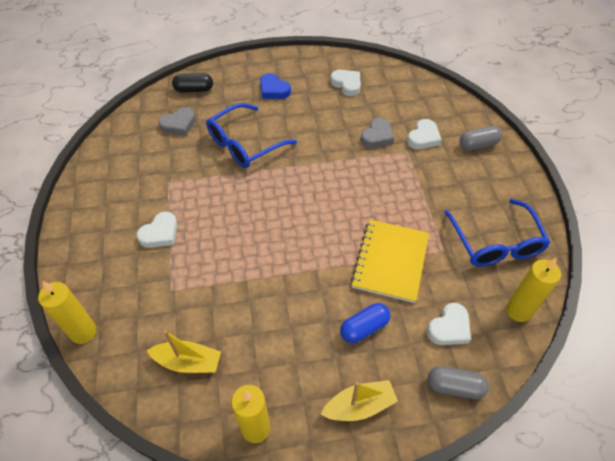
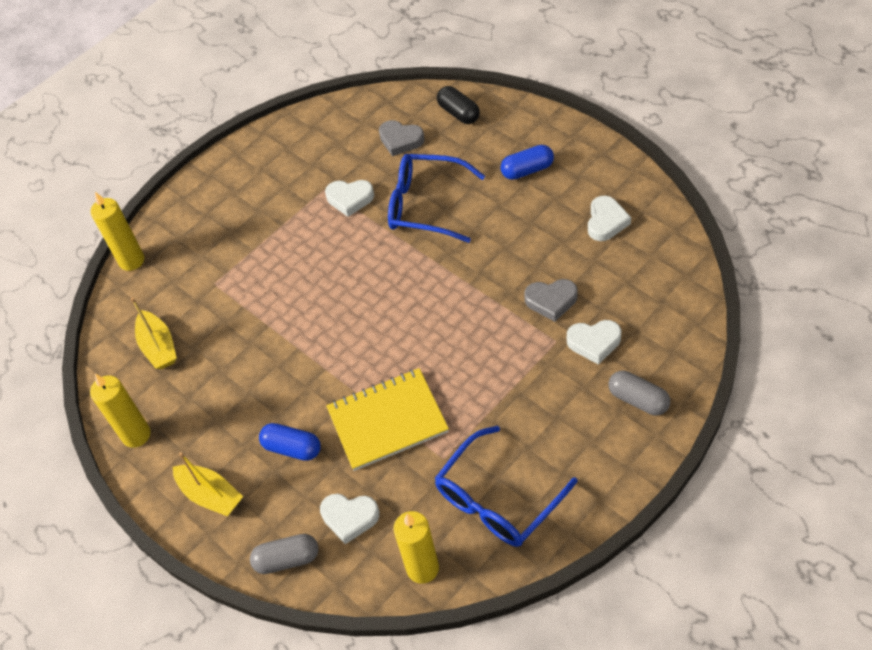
camera: 60 degrees right, 0 degrees up
(160, 233) = (264, 230): white heart -> white heart (350, 199)
(273, 90) = (527, 170): blue heart -> blue capsule
(454, 386) = (287, 559): grey capsule -> grey capsule turned 75 degrees counterclockwise

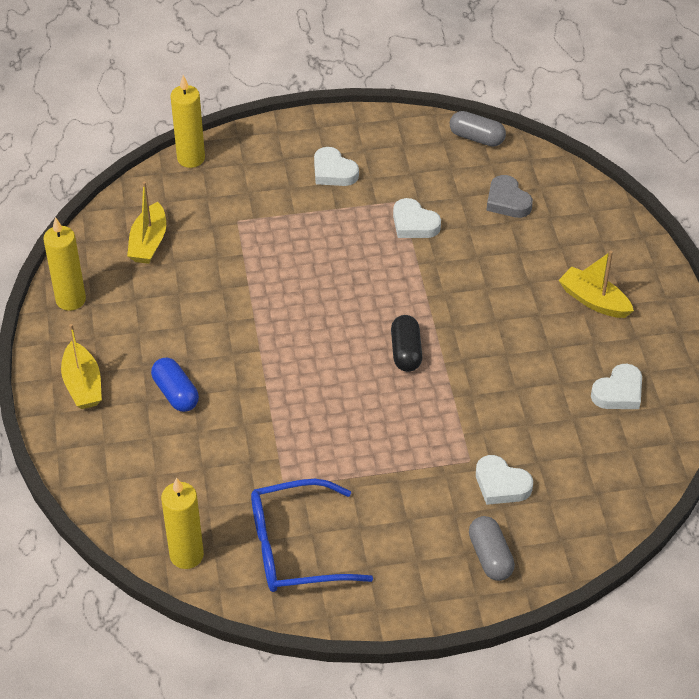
camera: 30 degrees right, 5 degrees down
(287, 559) = (94, 473): grey capsule -> grey capsule (476, 138)
(350, 518) = (168, 477): white heart -> white heart (333, 172)
(387, 421) = (268, 425): yellow notebook -> none
(426, 205) = (473, 272): blue glasses -> none
(459, 113) = (583, 210): black capsule -> black capsule (406, 352)
(527, 170) = (594, 301): blue capsule -> yellow boat
(551, 301) = (500, 425): grey heart -> none

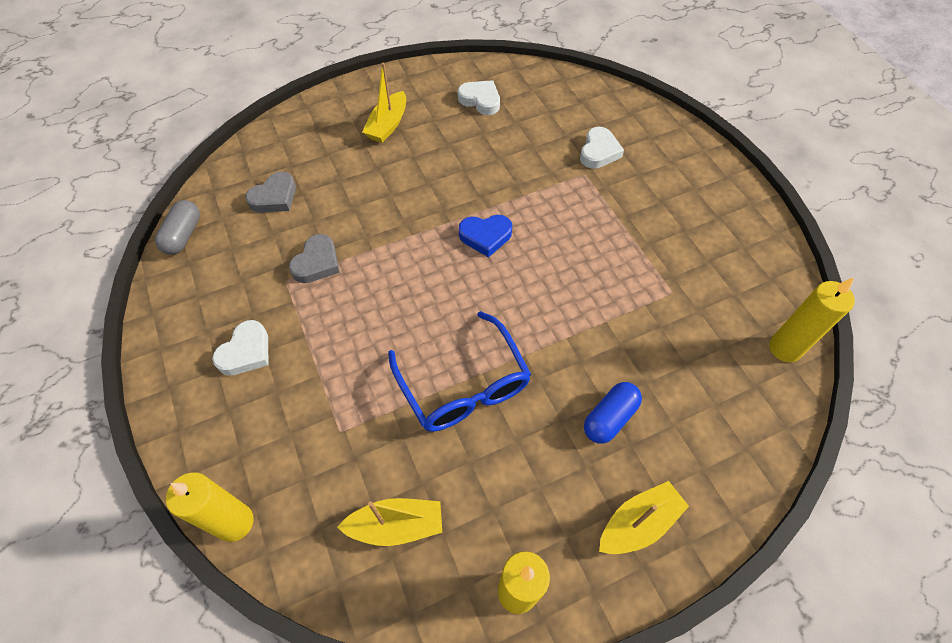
camera: 105 degrees left, 10 degrees up
(295, 548) = (729, 268): blue glasses -> blue glasses (463, 385)
(406, 352) = (485, 236): black capsule -> blue heart
(414, 223) = (317, 263): white heart -> grey heart
(490, 556) = (667, 147): grey capsule -> none

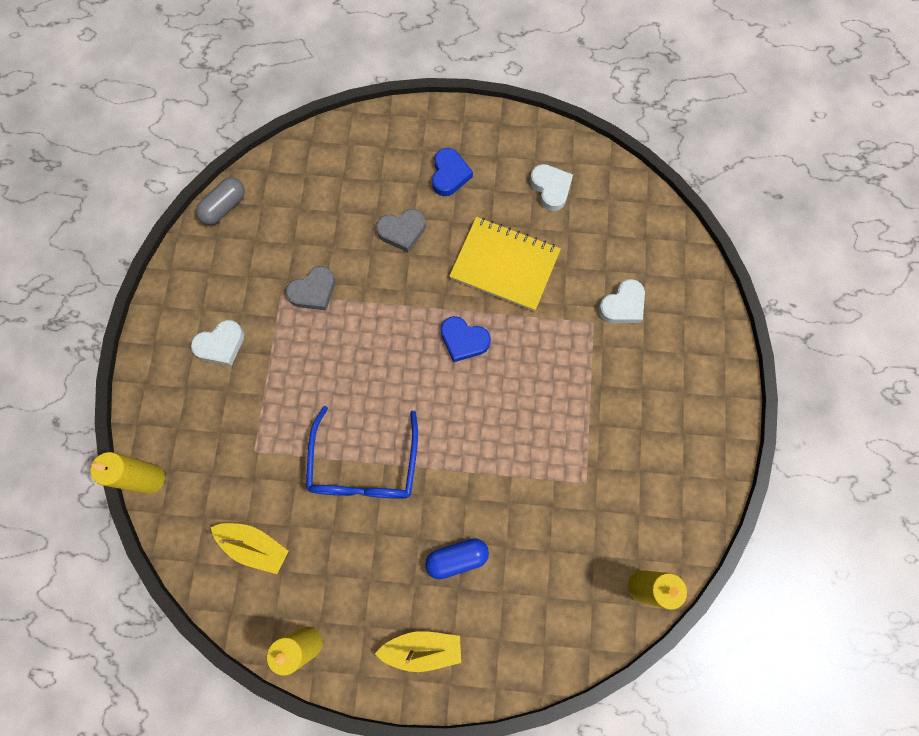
camera: 30 degrees right, 15 degrees up
(274, 197) = (313, 205): grey heart -> grey heart (402, 231)
(388, 125) = (449, 175): yellow boat -> blue heart
(481, 166) = (504, 265): none -> yellow notebook

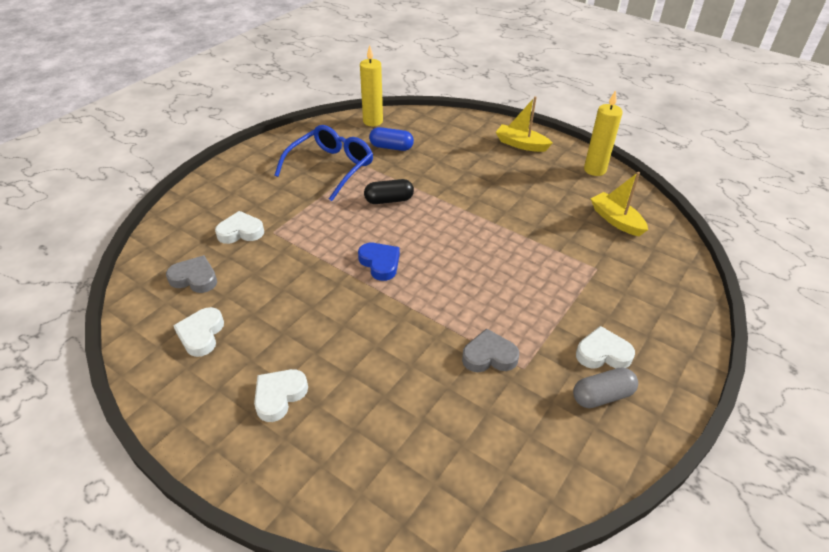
camera: 150 degrees left, 30 degrees down
(151, 479) = (695, 287): yellow candle -> none
(224, 207) = (552, 493): grey capsule -> grey capsule (602, 396)
(364, 466) = (510, 227): blue glasses -> blue glasses (331, 168)
(402, 231) = (368, 366): grey heart -> grey heart (194, 278)
(449, 175) = (279, 396): blue heart -> white heart
(457, 558) = (474, 166): blue capsule -> blue capsule (391, 147)
(504, 265) = (301, 296): yellow notebook -> none
(515, 436) = (389, 200): none -> black capsule

